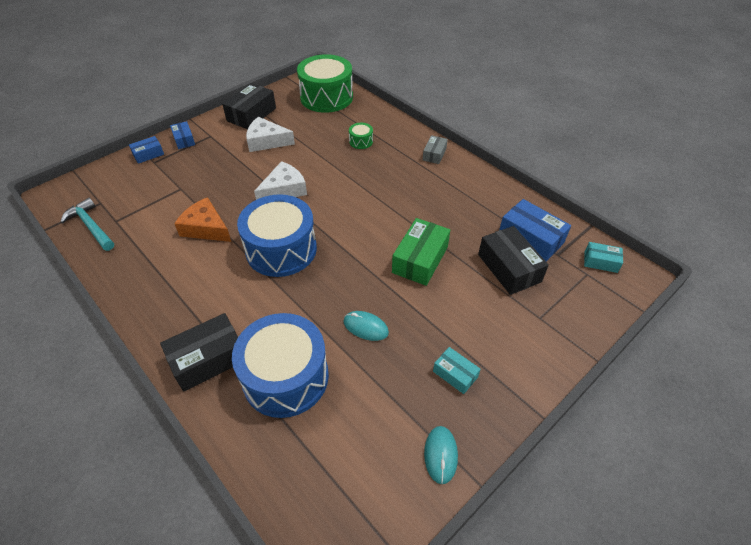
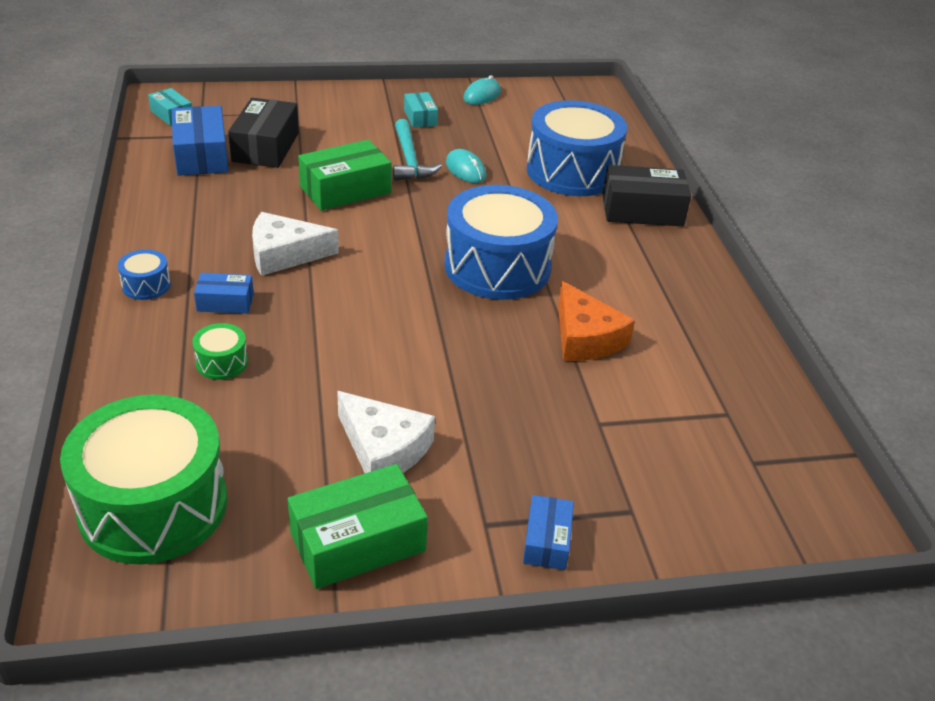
camera: 150 degrees left, 10 degrees down
(91, 226) = (771, 422): turquoise hammer -> turquoise hammer (409, 160)
(148, 154) = (638, 537): blue box -> blue box (225, 302)
(251, 114) = (358, 542): black box -> green box
(284, 190) = (429, 340): white cheese -> white cheese (284, 254)
(434, 154) = (146, 285): grey box -> blue drum

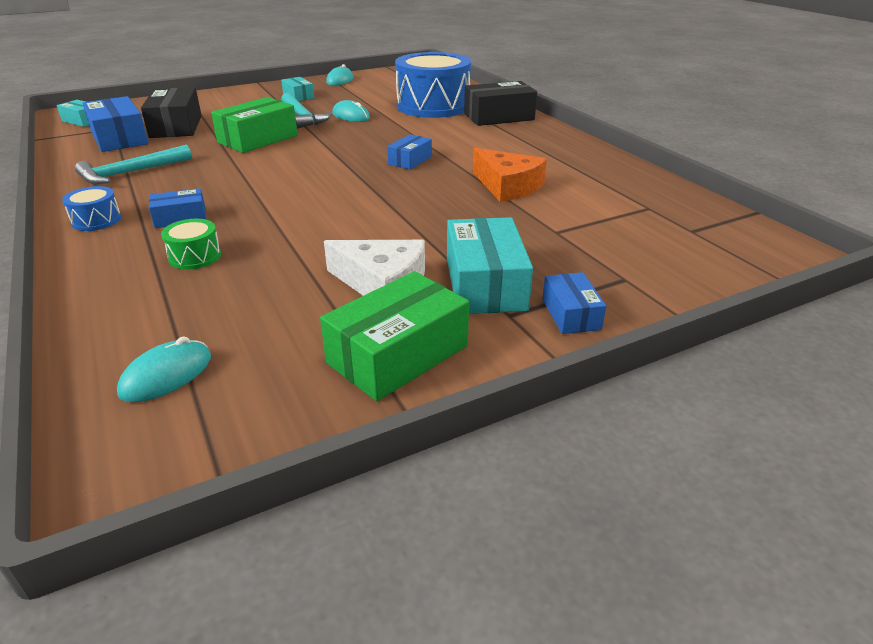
camera: 15 degrees left, 5 degrees down
(153, 505) = (166, 375): green drum -> turquoise mouse
(197, 218) = (130, 173): none -> turquoise hammer
(284, 254) = (223, 181): white cheese -> none
(483, 477) = (485, 284): none -> turquoise box
(497, 267) = (410, 160): blue drum -> blue box

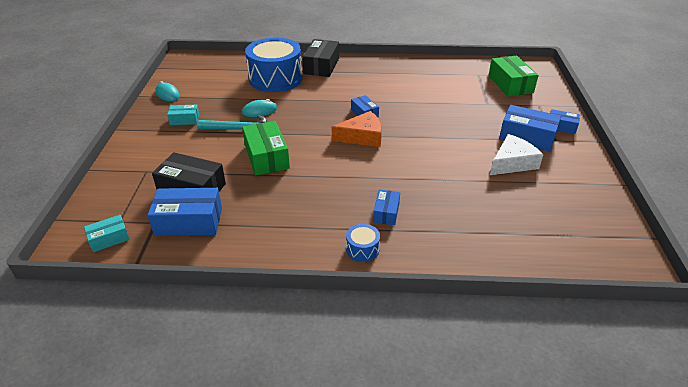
camera: 60 degrees left, 5 degrees up
(130, 173) = (281, 224): turquoise hammer -> none
(166, 375) = (568, 242): turquoise mouse -> none
(195, 256) = (446, 215): green drum -> none
(398, 354) = (575, 175): green box -> green box (510, 84)
(485, 284) = (527, 137): turquoise box -> blue box
(507, 186) = (426, 98): orange cheese -> orange cheese (362, 137)

